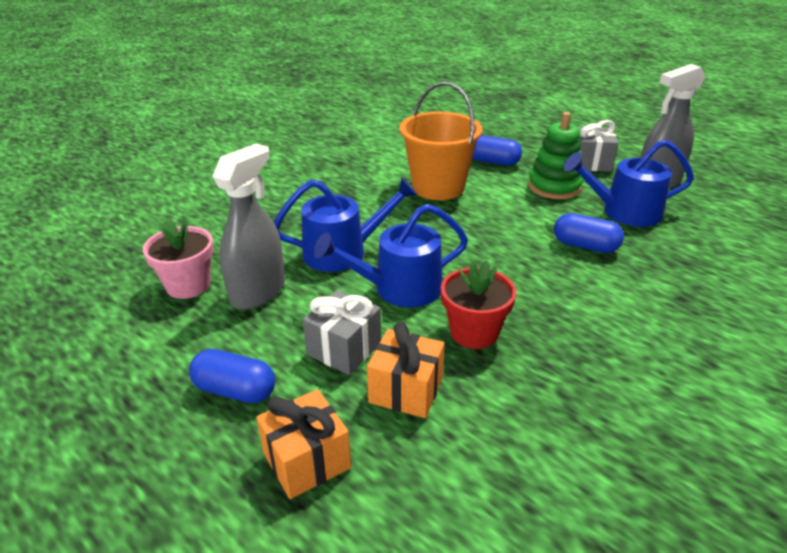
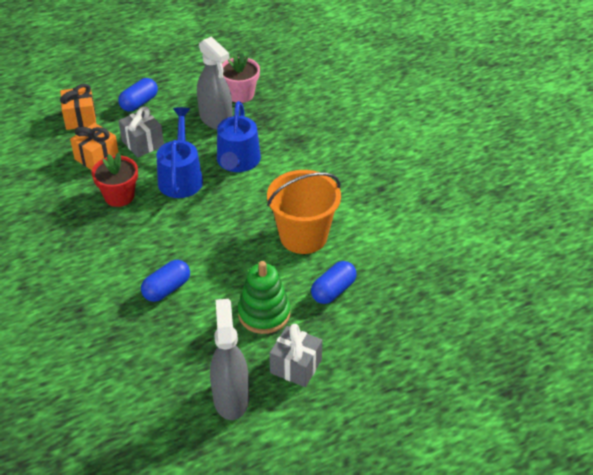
camera: 110 degrees right, 10 degrees up
(624, 212) = (196, 340): blue watering can -> none

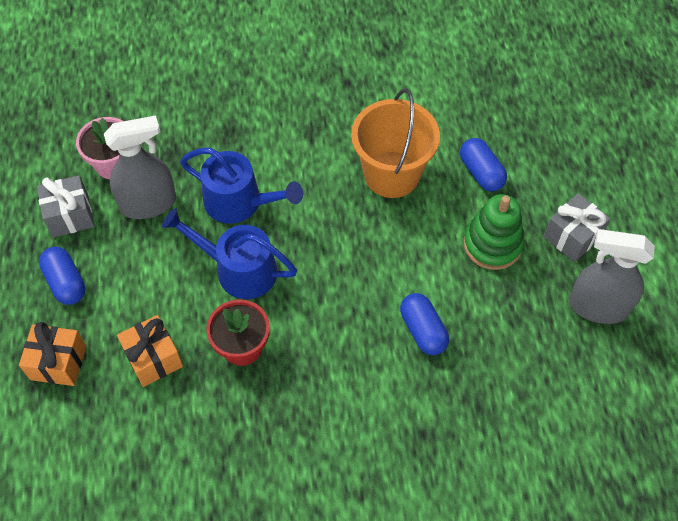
camera: 70 degrees left, 15 degrees up
(142, 143) = (152, 297): grey gift -> grey gift (70, 216)

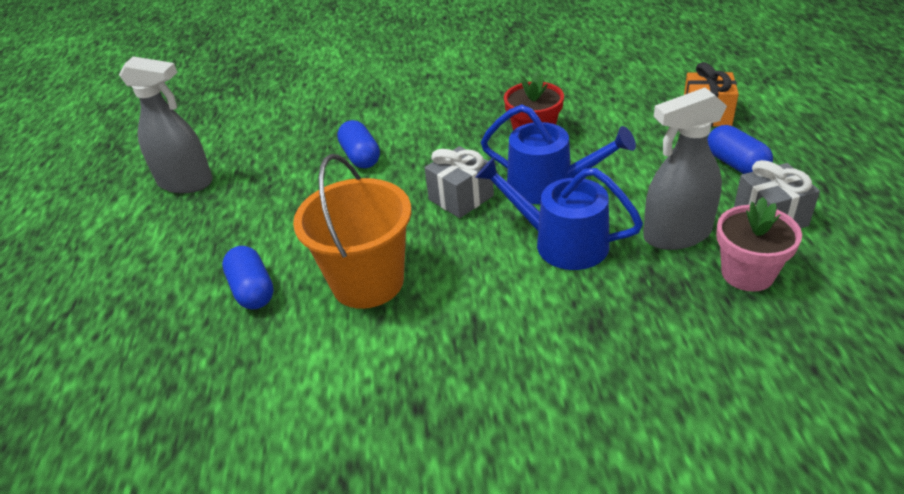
camera: 175 degrees left, 20 degrees down
(153, 358) = (616, 124): orange gift -> none
(492, 244) = (268, 222): green stacking toy -> none
(572, 236) = (177, 234): grey gift -> grey gift (461, 198)

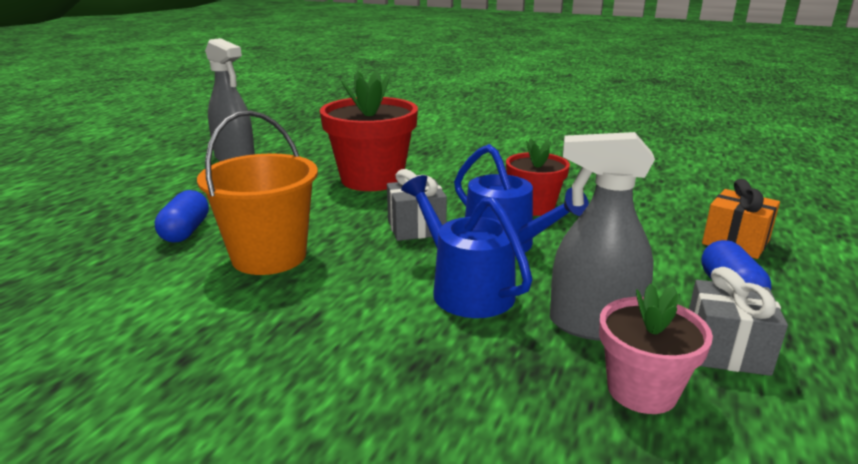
camera: 25 degrees right, 15 degrees down
(361, 157) = (372, 179): blue capsule -> red flower pot

